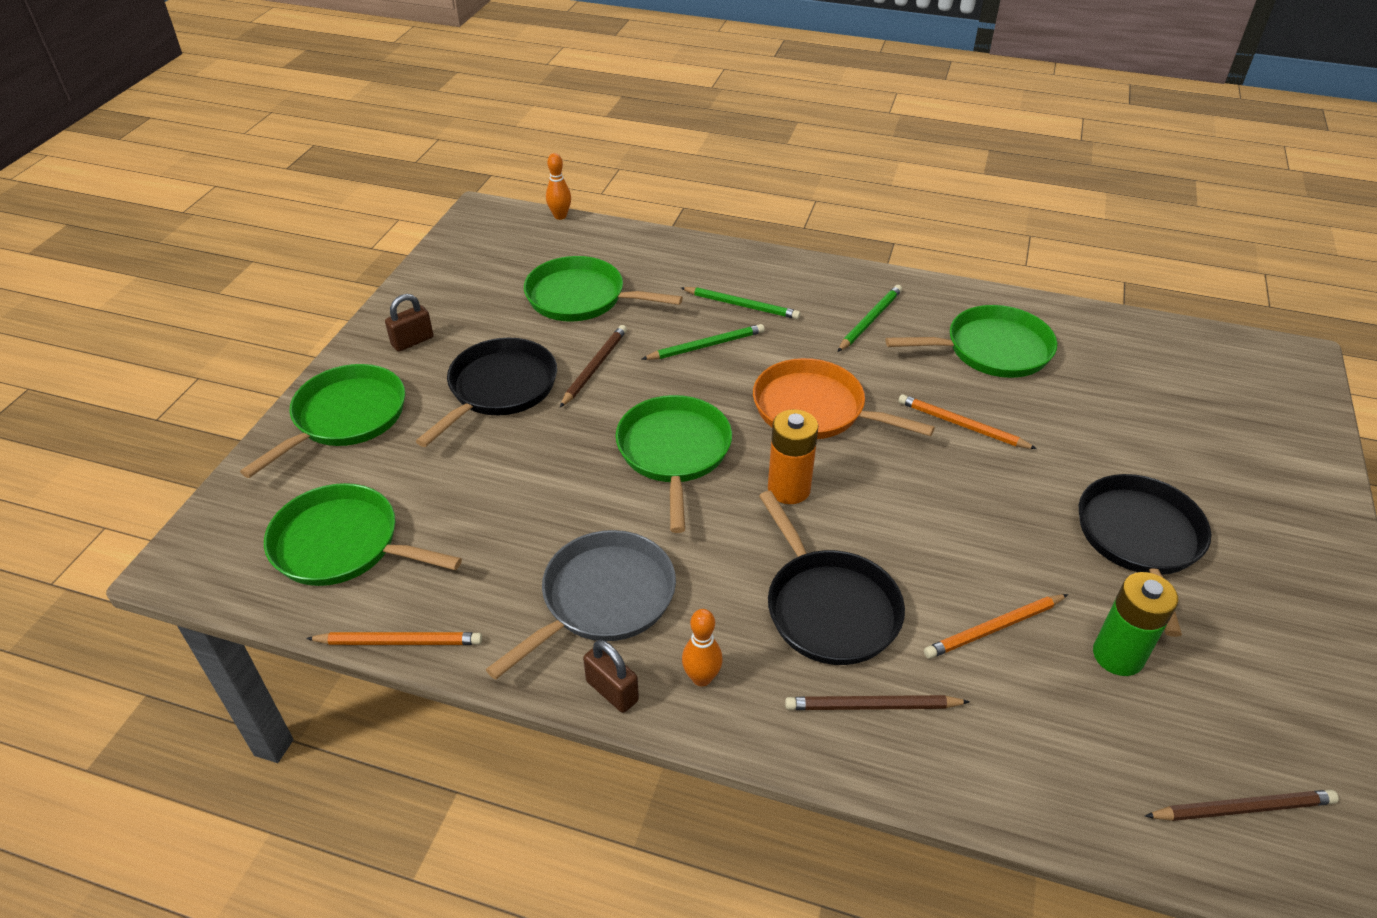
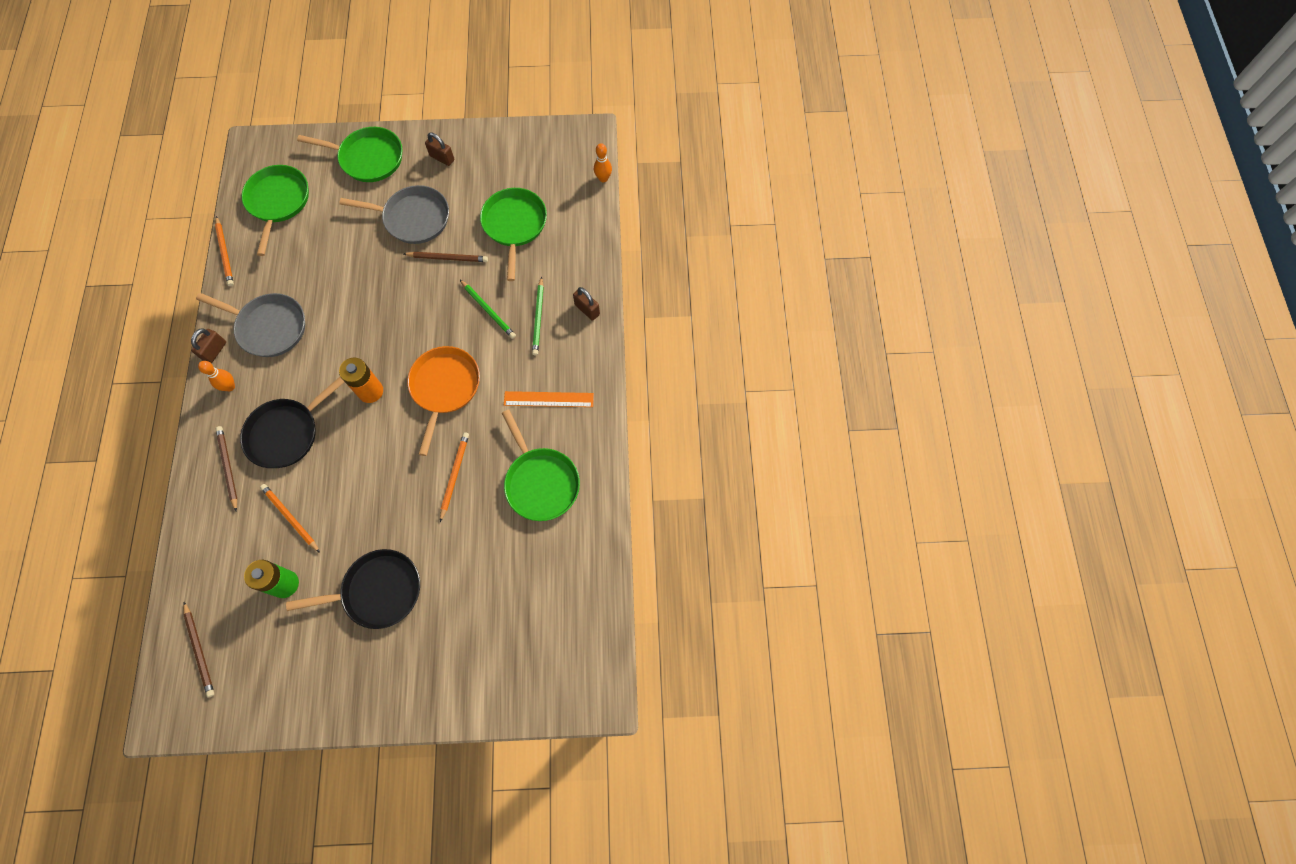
camera: 70 degrees right, 25 degrees up
(499, 388) = (413, 218): black pan -> grey pan
(674, 452) = (385, 324): green pan -> none
(750, 265) = (587, 309): none -> brown padlock
(870, 320) = (548, 399): green pencil -> orange ruler

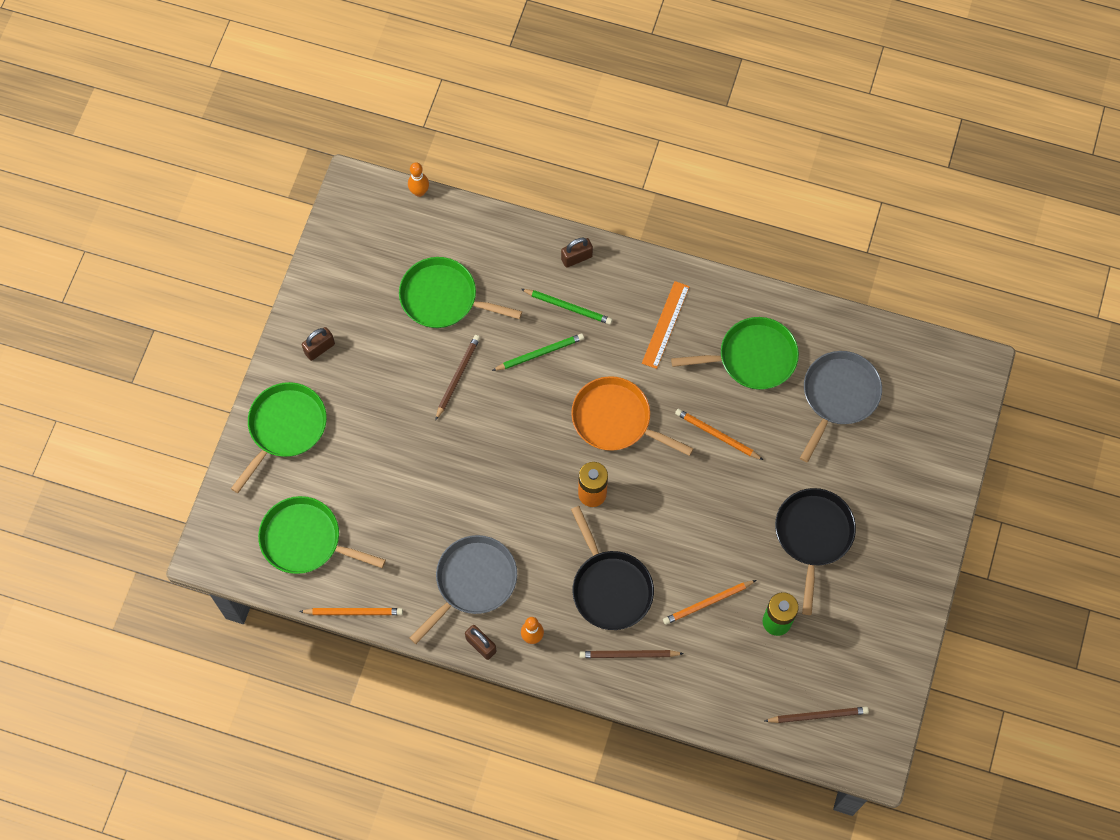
camera: 70 degrees left, 0 degrees up
(413, 218) = (390, 399): grey pan -> grey pan (838, 396)

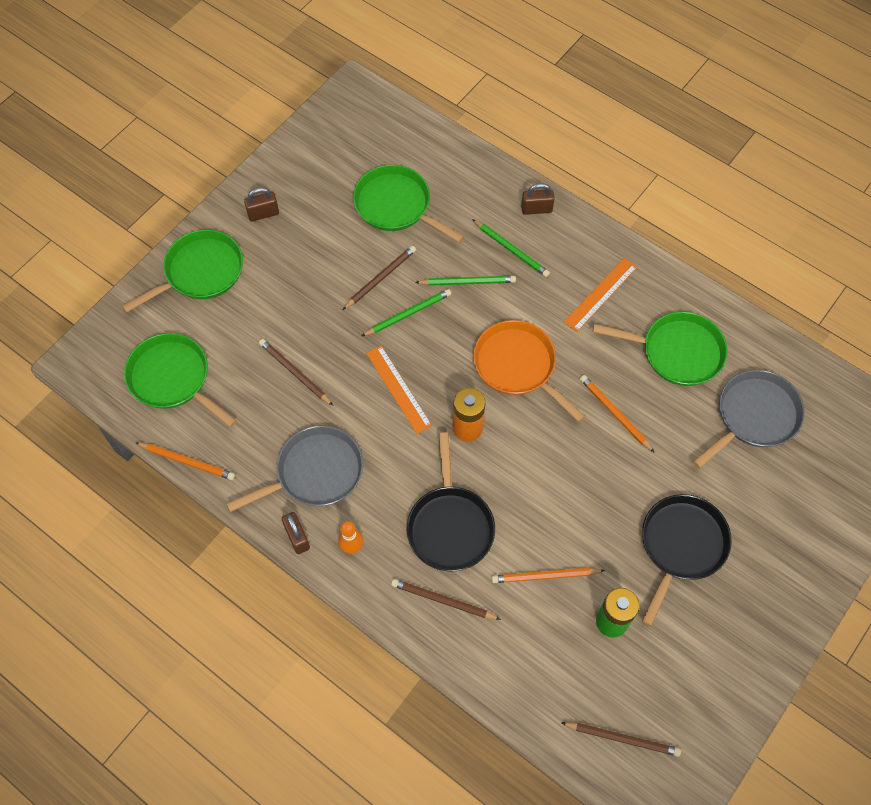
camera: 20 degrees right, 5 degrees down
(415, 495) = (294, 373): none -> brown pencil
(419, 192) = (412, 110): orange bowling pin -> none
(497, 403) = (408, 314): none -> green pencil
(516, 478) = (398, 389): none -> orange ruler

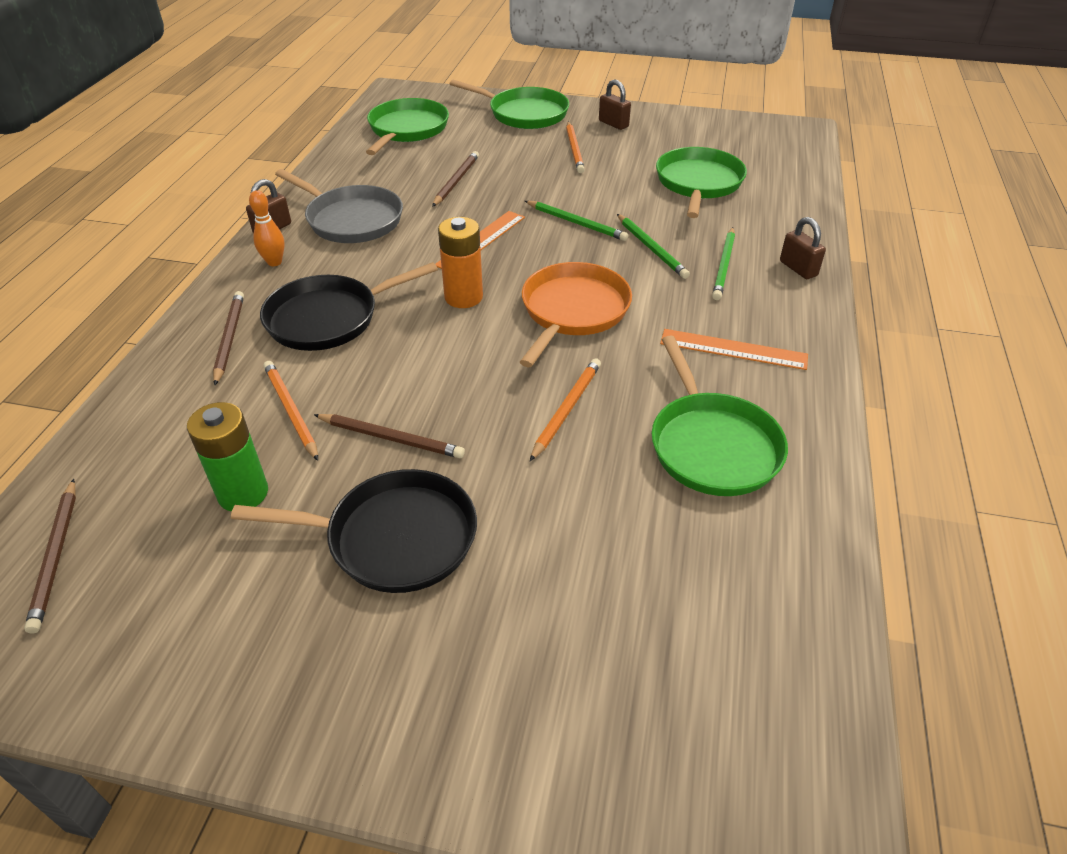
camera: 65 degrees right, 20 degrees down
(187, 461) = (327, 156): orange pencil -> orange pencil (574, 149)
(380, 278) = (604, 197): brown pencil -> brown pencil (391, 438)
(754, 416) = (674, 568): grey pan -> none

